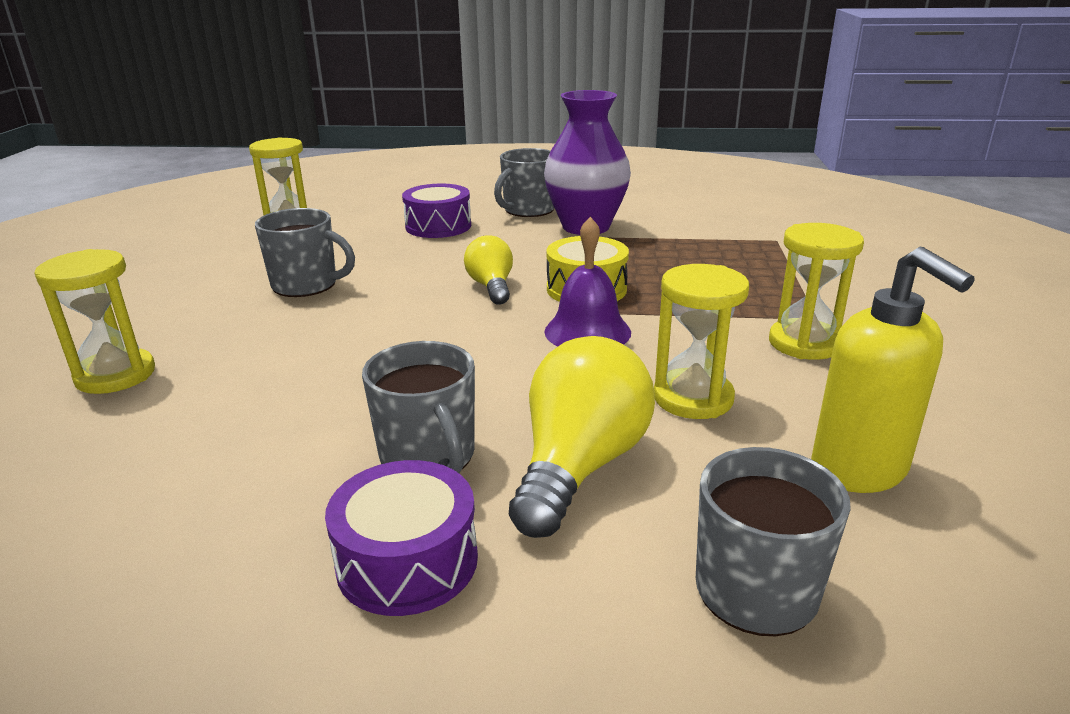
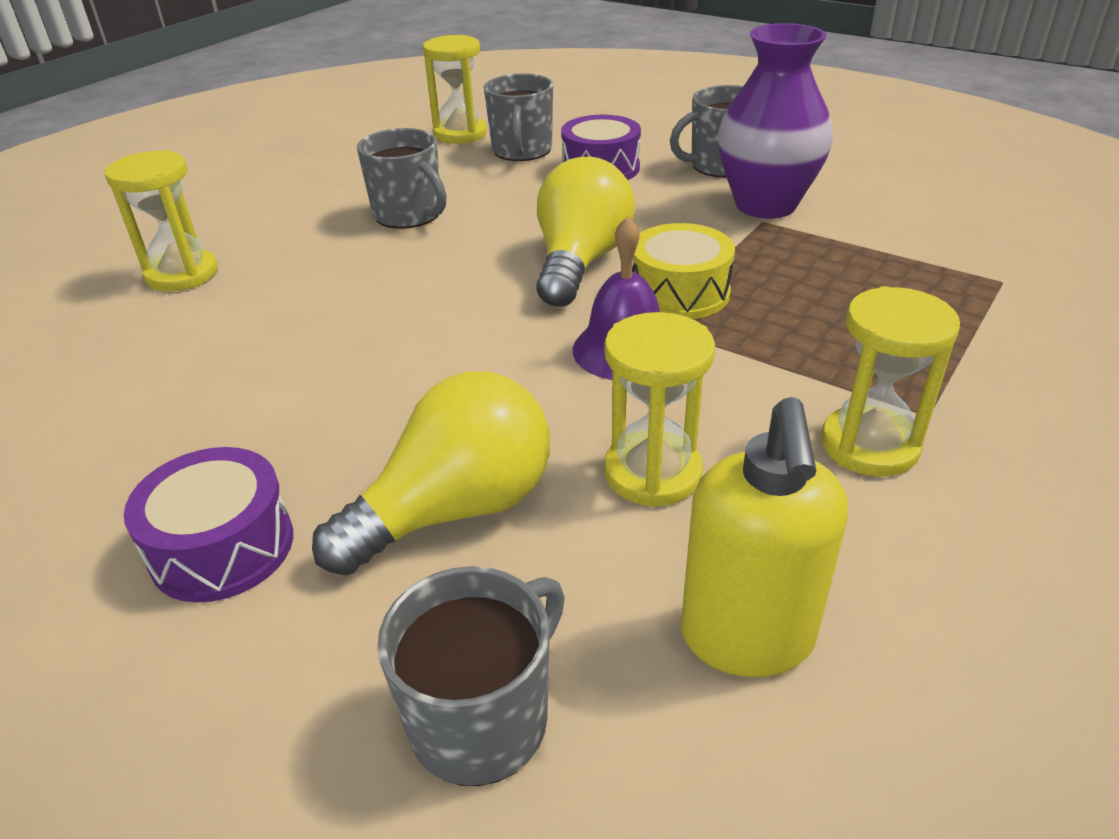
camera: 30 degrees right, 10 degrees up
(428, 456) = (336, 446): grey mug -> grey mug (522, 151)
(491, 287) = (580, 263): yellow light bulb -> yellow light bulb, size x1.69

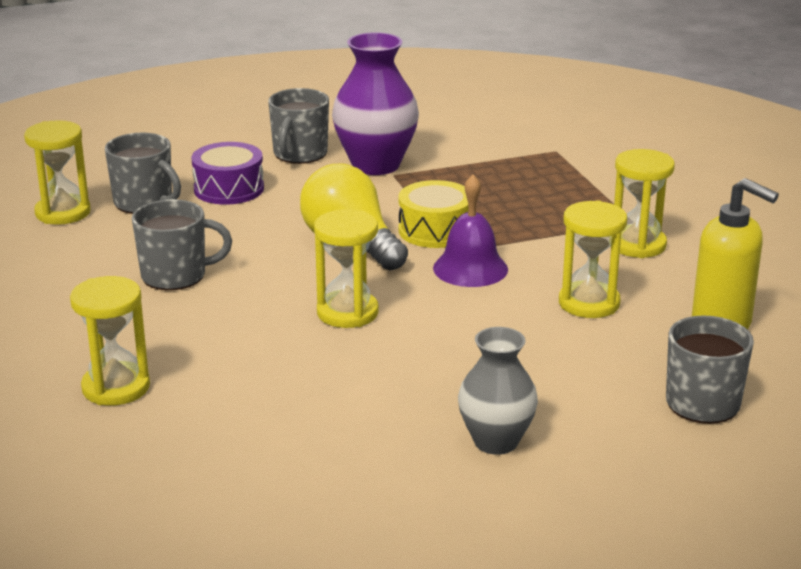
camera: 55 degrees left, 10 degrees down
(222, 547) = (496, 441): purple drum -> grey vase
(434, 321) = (347, 313): none -> yellow hourglass
(455, 510) = (550, 365): yellow light bulb -> none

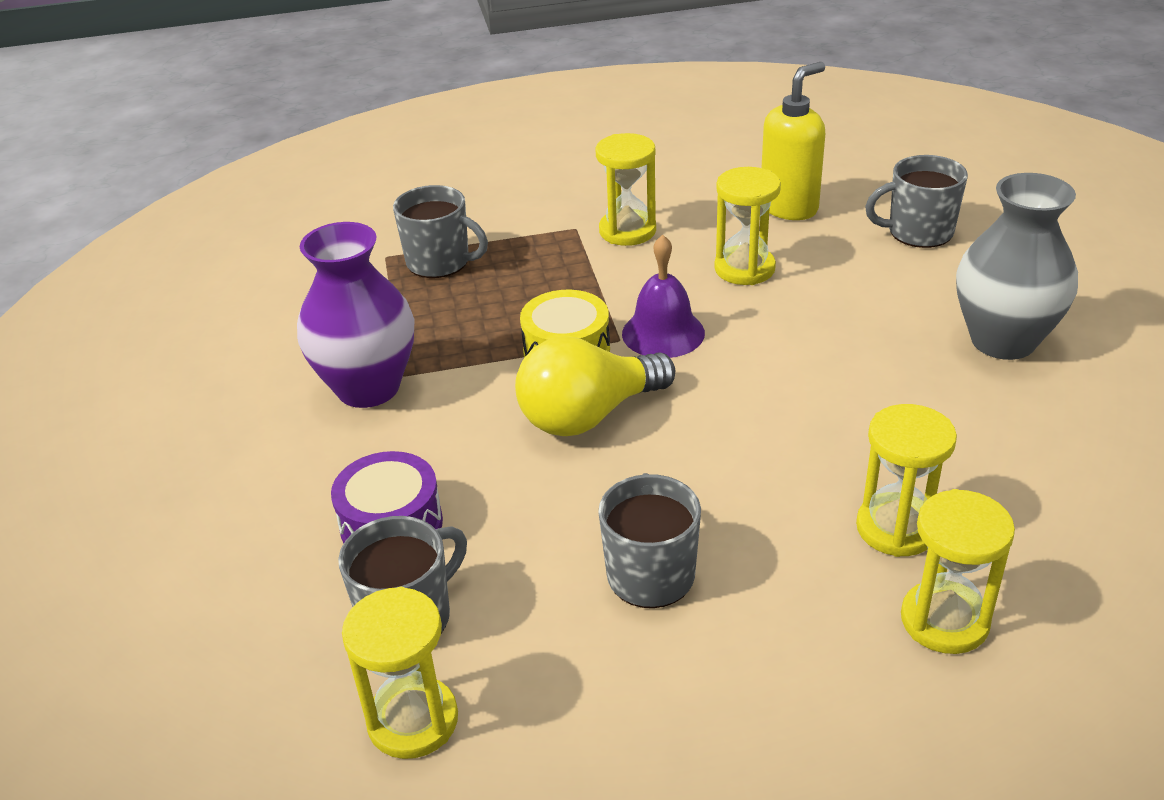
camera: 80 degrees left, 10 degrees up
(299, 154) = (302, 454): grey mug -> grey mug (439, 262)
(347, 313) = (758, 423): yellow hourglass -> yellow hourglass (896, 528)
(496, 441) = (1003, 341): grey vase -> grey vase, size x1.52

